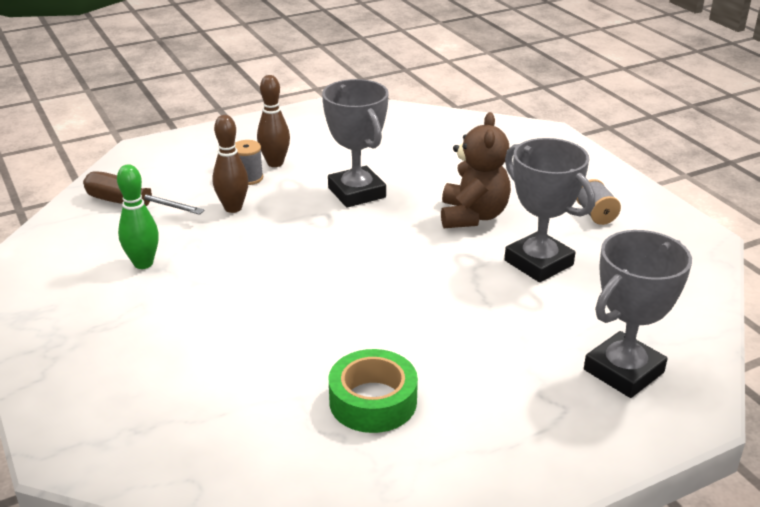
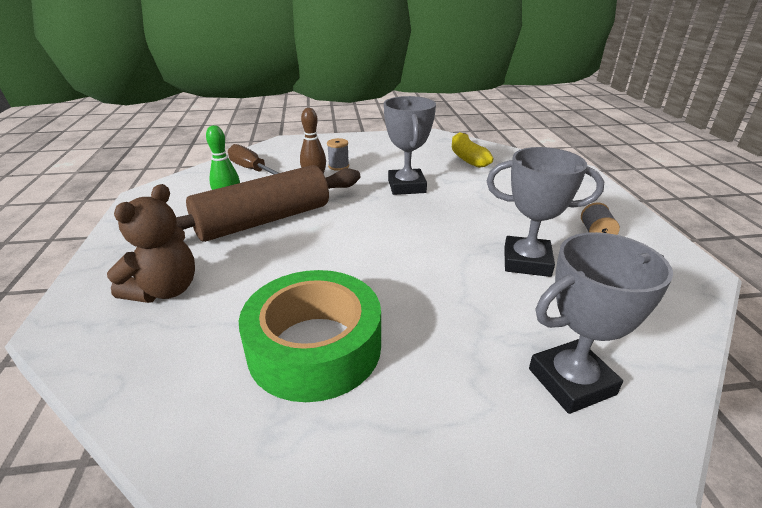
camera: 20 degrees right, 0 degrees up
(207, 275) = (264, 220): none -> brown rolling pin
(275, 163) = (362, 160): brown bowling pin -> none
(373, 401) = (315, 347): green tape -> green tape, size x1.63
(409, 136) = (467, 158): none -> yellow banana
(473, 216) = (487, 216): brown teddy bear -> brown teddy bear (165, 290)
(538, 263) = (526, 262): grey trophy -> grey trophy turned 60 degrees counterclockwise

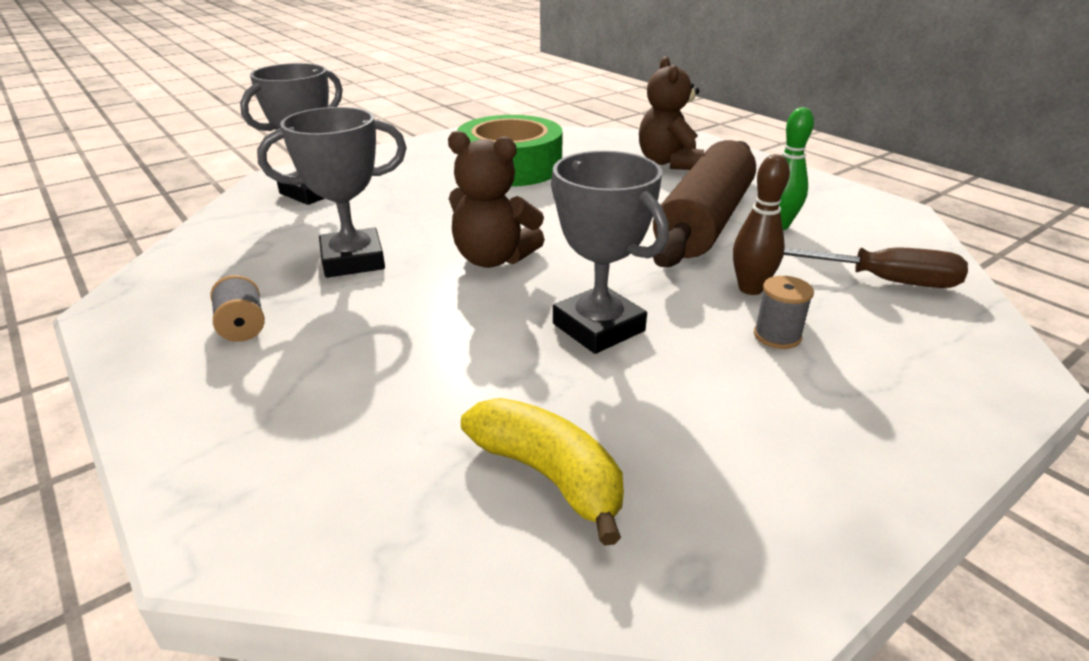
camera: 150 degrees right, 0 degrees up
(427, 234) = (493, 259): none -> brown teddy bear

